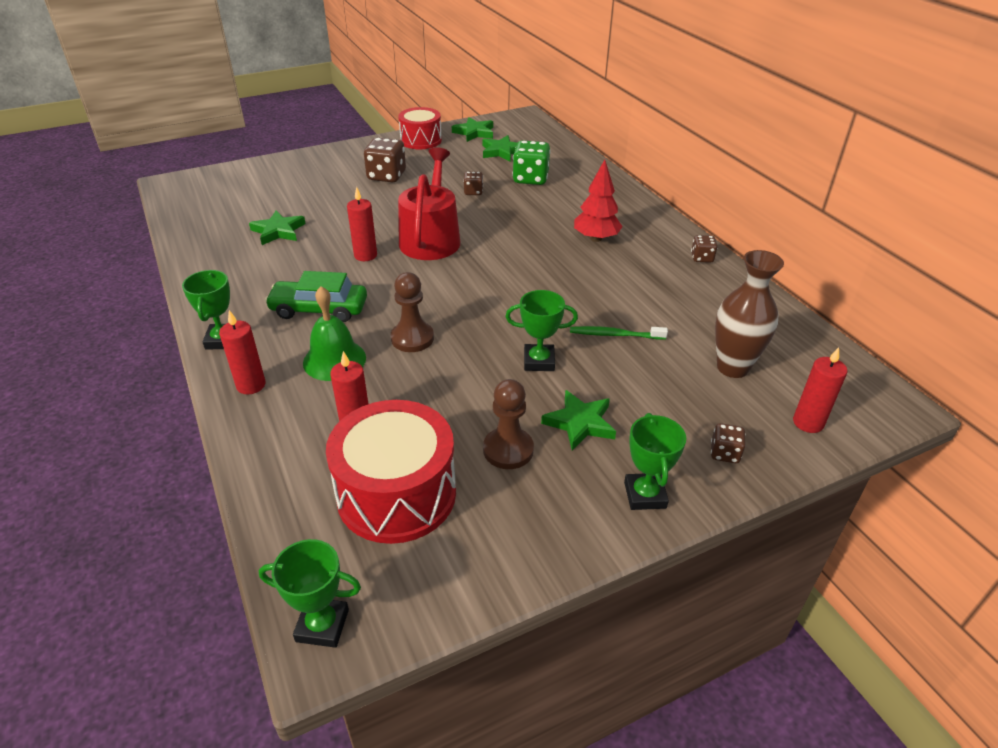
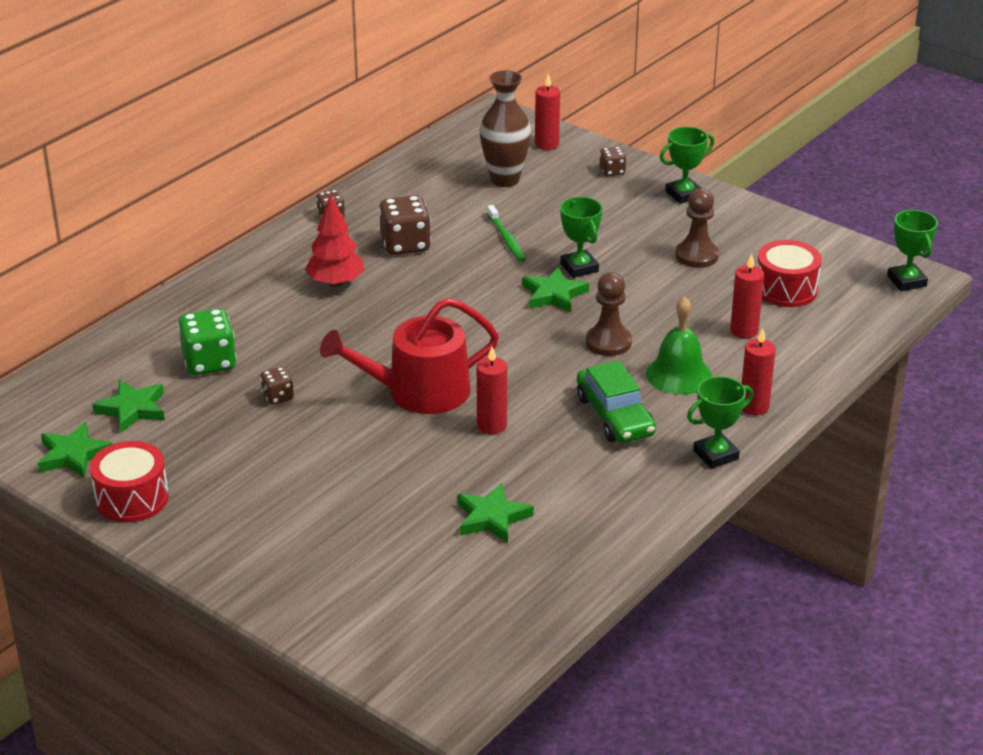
camera: 115 degrees left, 5 degrees down
(386, 176) = (277, 486): brown dice -> brown dice (405, 245)
(396, 494) = (786, 289): red drum -> red drum, size x0.64
(580, 423) = (637, 232): green star -> green star (554, 294)

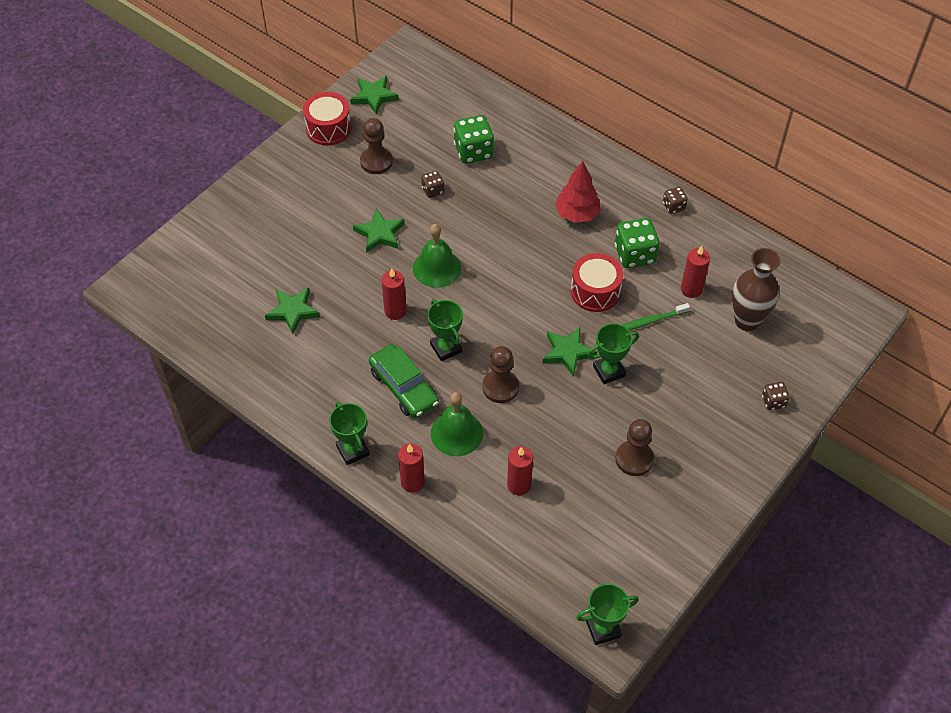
camera: 90 degrees right, 20 degrees up
(132, 409) = (421, 118): green star -> green star (380, 233)
(212, 449) = (376, 162): none -> brown pawn
(405, 245) = (635, 255): brown dice -> green dice
(418, 392) = (437, 268): red watering can -> green bell
(546, 144) = (815, 352): red candle -> red candle (691, 289)
(615, 416) = (404, 387): green car -> green car turned 105 degrees counterclockwise
(684, 194) = (739, 456): green trophy -> green trophy (446, 348)
(786, 289) = (584, 524): red drum -> red drum (595, 291)

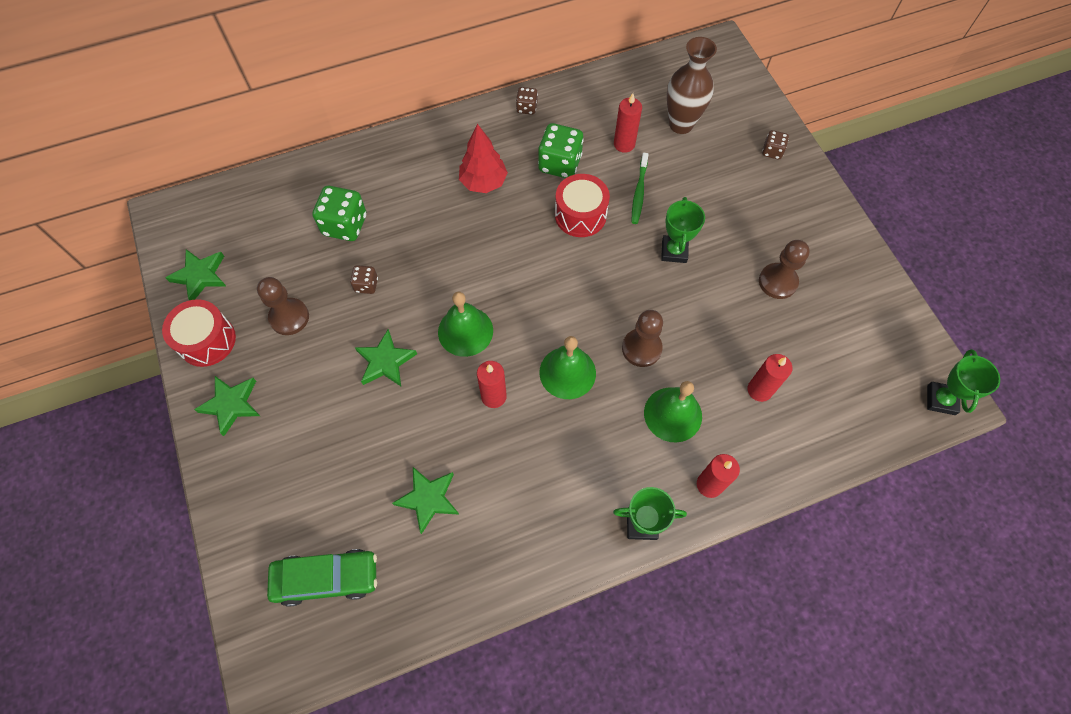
camera: 60 degrees left, 10 degrees up
(404, 387) = (592, 435): green car -> green car (326, 578)
(446, 348) = (567, 372): green trophy -> green bell
(567, 352) = (634, 272): green star -> green star (231, 404)

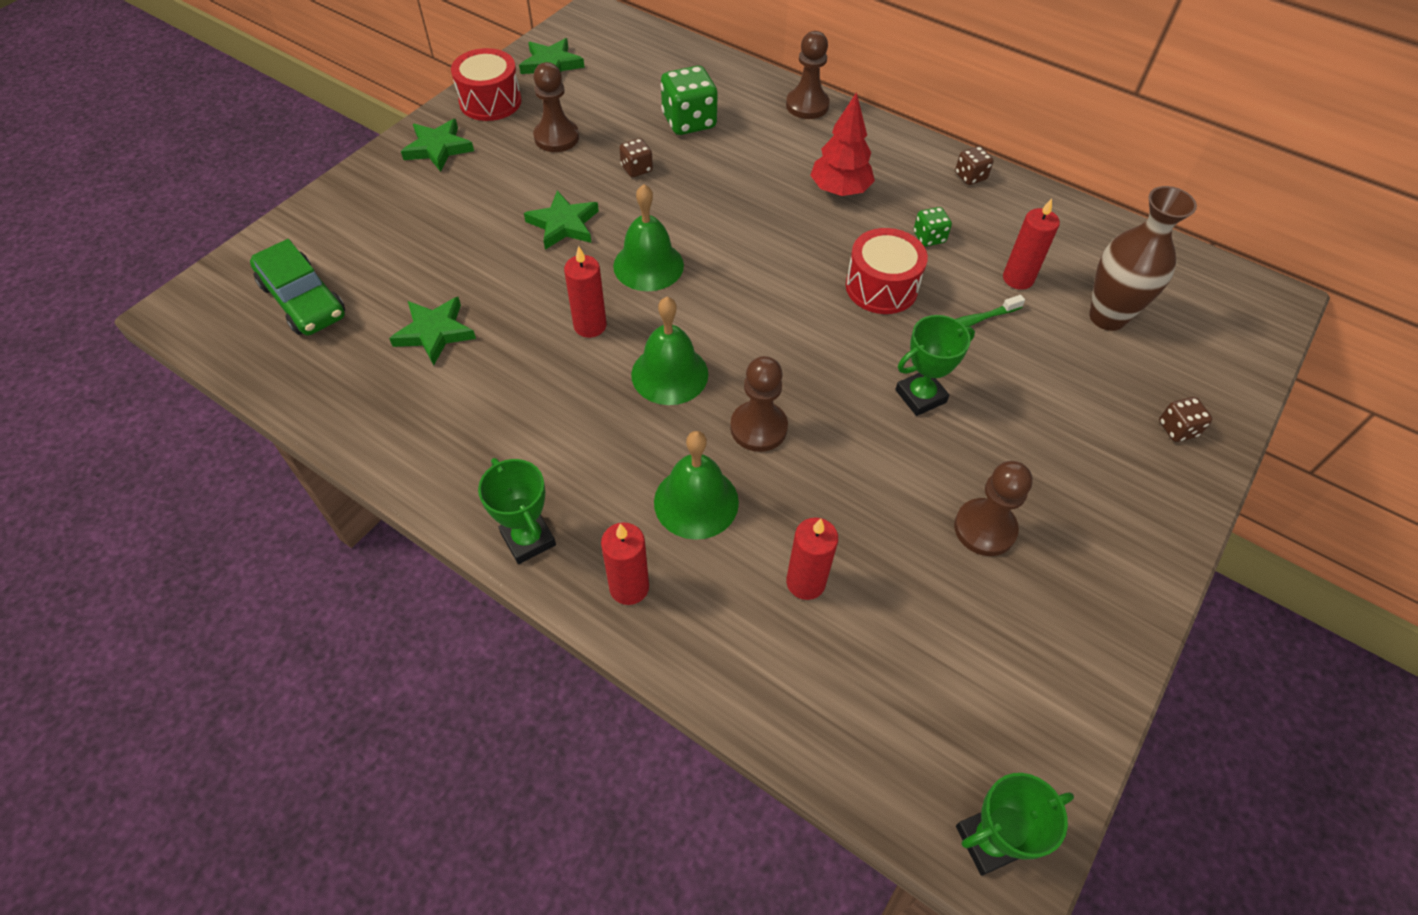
camera: 55 degrees right, 10 degrees down
(389, 147) = (807, 105): none -> brown pawn
(560, 164) = (929, 237): green dice -> green dice, size x0.54

